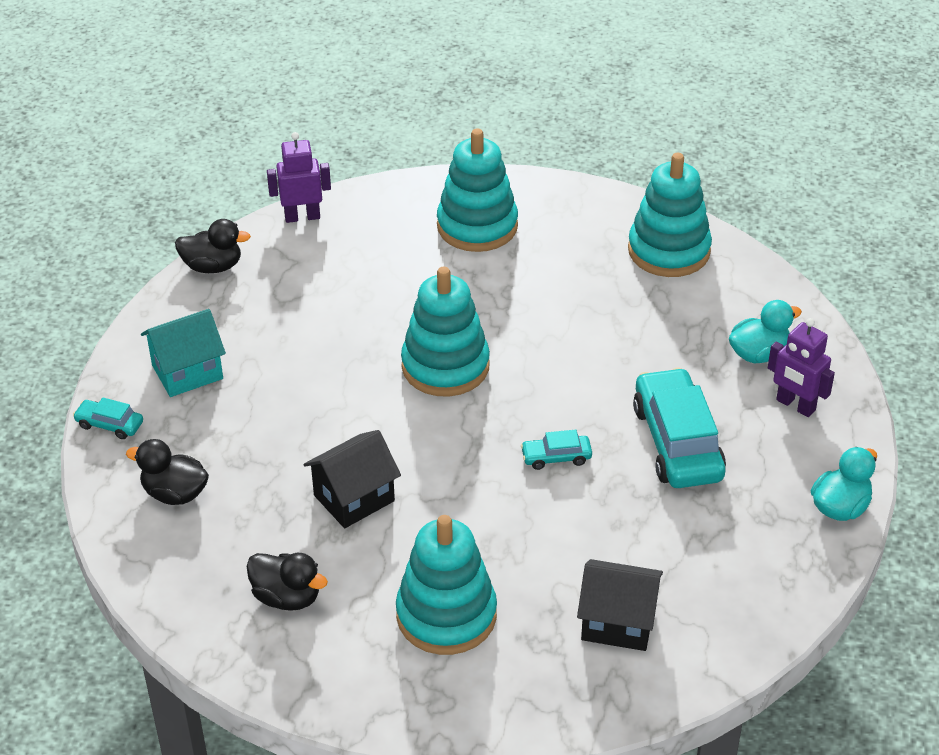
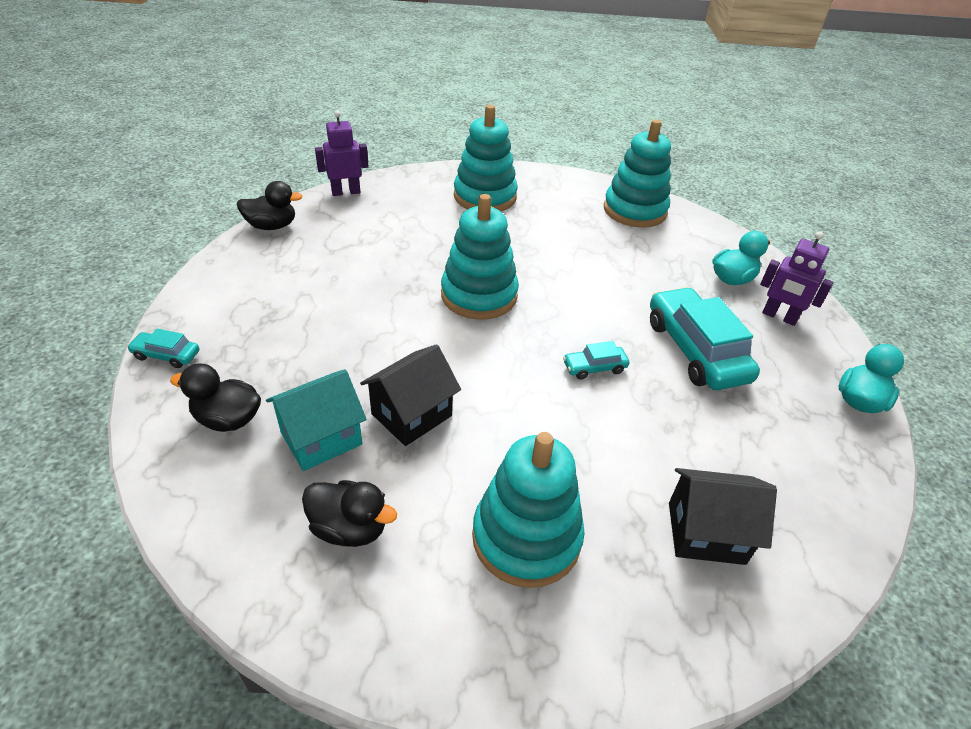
camera: 10 degrees left, 0 degrees up
(187, 372) = (246, 307): turquoise house -> turquoise house (321, 438)

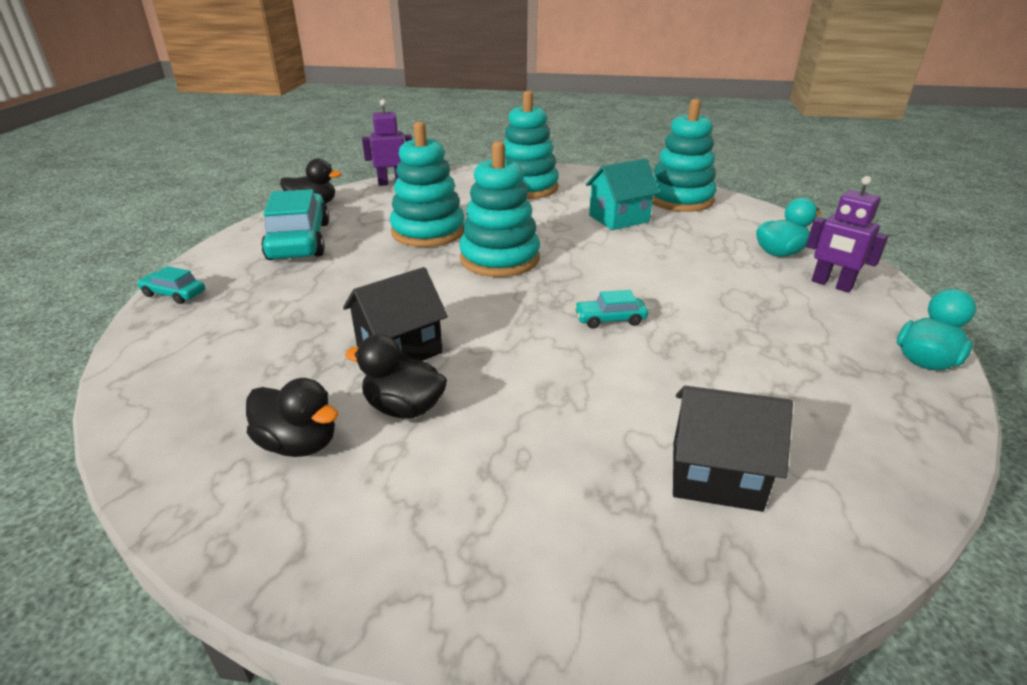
camera: 10 degrees right, 10 degrees down
(228, 419) = (211, 345): black duck -> black duck (404, 408)
(321, 438) = (298, 365): turquoise house -> turquoise house (619, 218)
(526, 537) = (494, 465): turquoise stacking toy -> turquoise stacking toy (428, 232)
(695, 350) = (728, 309): turquoise car -> turquoise car (299, 240)

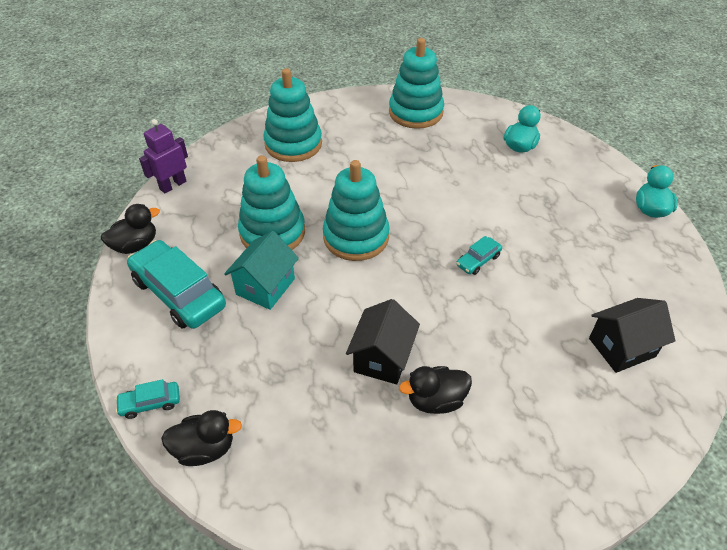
camera: 35 degrees left, 15 degrees up
(299, 444) = (406, 463): black duck -> black duck (205, 449)
(619, 218) = (394, 153): turquoise house -> turquoise house (265, 286)
(831, 285) = (568, 165): purple robot -> none

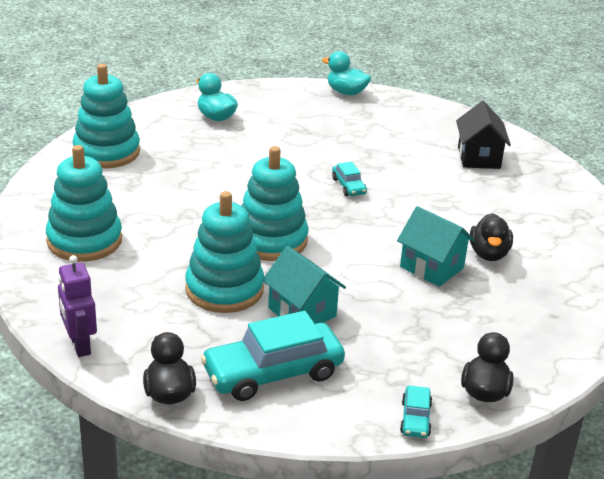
camera: 70 degrees left, 15 degrees down
(382, 358) = (431, 267): black house -> turquoise house

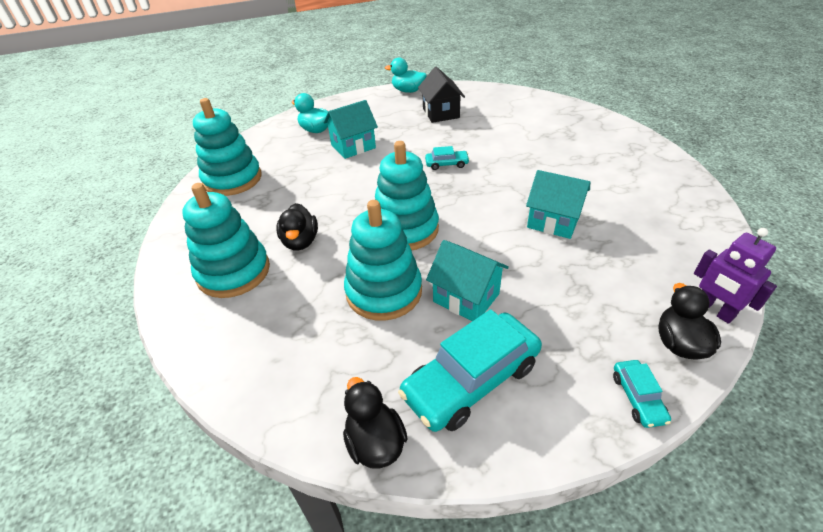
camera: 10 degrees left, 10 degrees up
(79, 345) = (258, 402): purple robot -> purple robot (714, 310)
(251, 145) = (353, 146): none -> turquoise house
(348, 186) = (447, 164): turquoise car -> turquoise car turned 60 degrees counterclockwise
(478, 157) = (532, 119): black house -> black house (441, 113)
(488, 254) = (590, 197): black duck -> black duck (300, 241)

